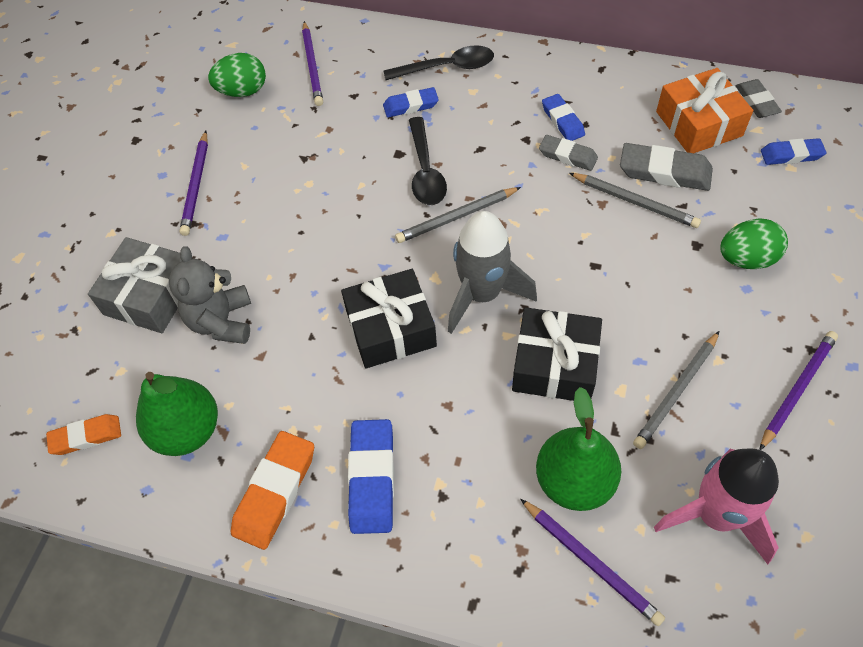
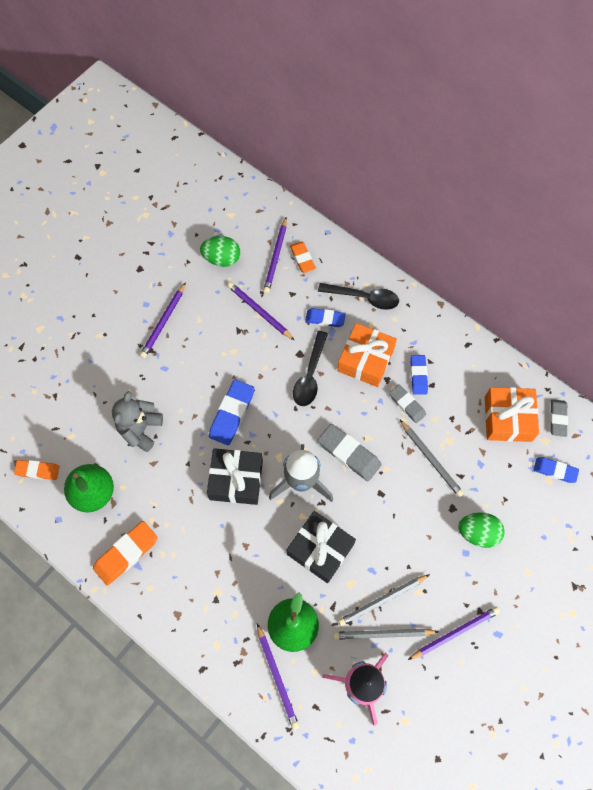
camera: 20 degrees right, 10 degrees up
(150, 295) = (106, 392): grey gift -> none
(322, 128) = (260, 312): none -> purple pencil
(347, 56) = (302, 258): none -> orange eraser
(372, 478) = (182, 571): blue eraser -> blue eraser (232, 414)
(457, 217) = (313, 419): grey pencil -> grey pencil (383, 634)
(487, 129) = (365, 360): none -> orange gift
(664, 172) = (463, 445): grey eraser -> grey eraser (349, 454)

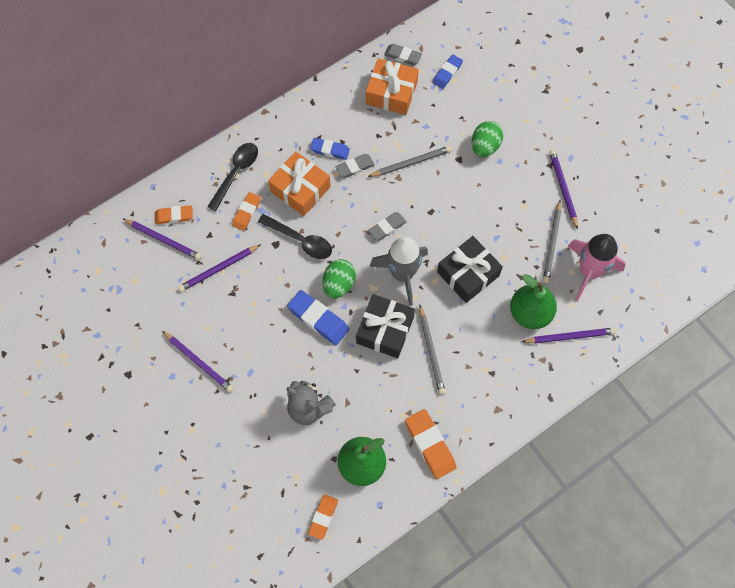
camera: 75 degrees left, 0 degrees up
(222, 259) = (146, 291): green egg -> green egg (339, 284)
(325, 319) = (246, 212): blue eraser -> orange eraser
(349, 454) = (387, 227): grey eraser -> grey eraser, size x0.64
(382, 600) = (524, 236): grey pencil -> grey pencil (431, 351)

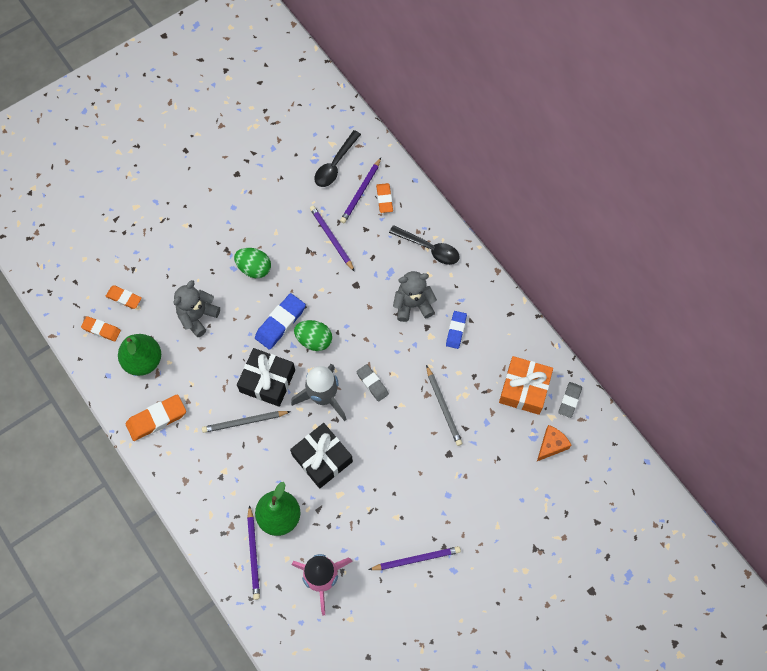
camera: 90 degrees right, 0 degrees up
(198, 362) = (244, 227): purple pencil -> none
(246, 212) = (388, 259): orange eraser -> orange eraser (124, 298)
(300, 189) = (413, 305): orange gift -> grey teddy bear
(300, 240) = (359, 306): black spoon -> black spoon (335, 164)
(355, 167) = (437, 354): grey eraser -> none
(447, 73) = (551, 445): blue eraser -> orange cheese
(485, 146) = (464, 481): green egg -> green egg (254, 268)
(552, 243) = (354, 543): grey pencil -> none

